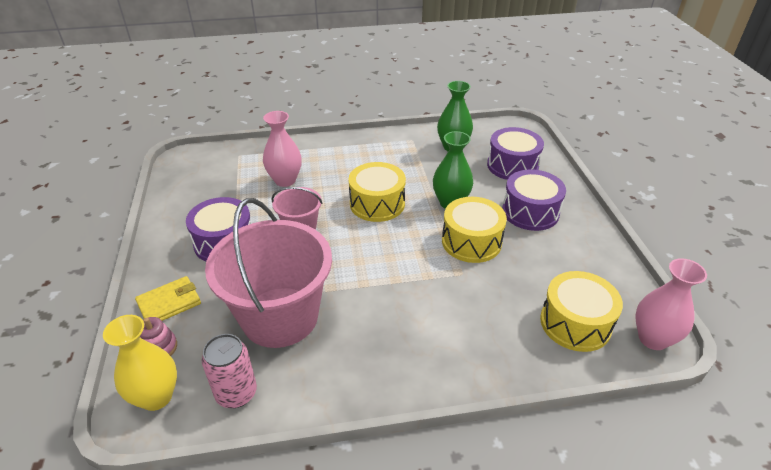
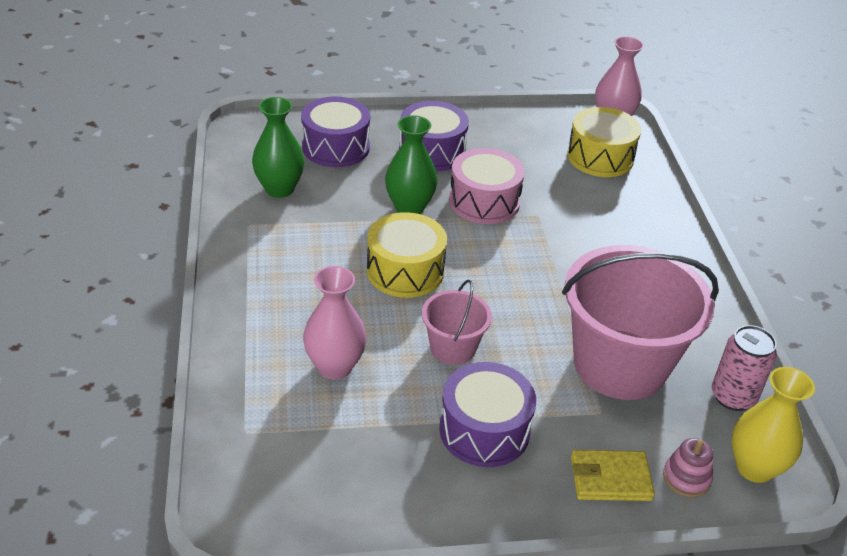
camera: 90 degrees left, 0 degrees up
(169, 303) = (610, 479): yellow wallet -> yellow wallet turned 60 degrees counterclockwise
(471, 241) = (484, 201): yellow drum -> pink drum

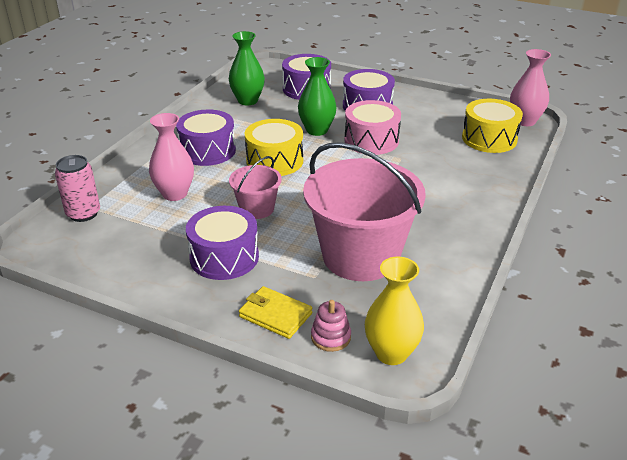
camera: 35 degrees right, 5 degrees down
(308, 286) = (207, 151): none -> purple drum
(733, 397) = (426, 305): pink can -> pink can (83, 213)

